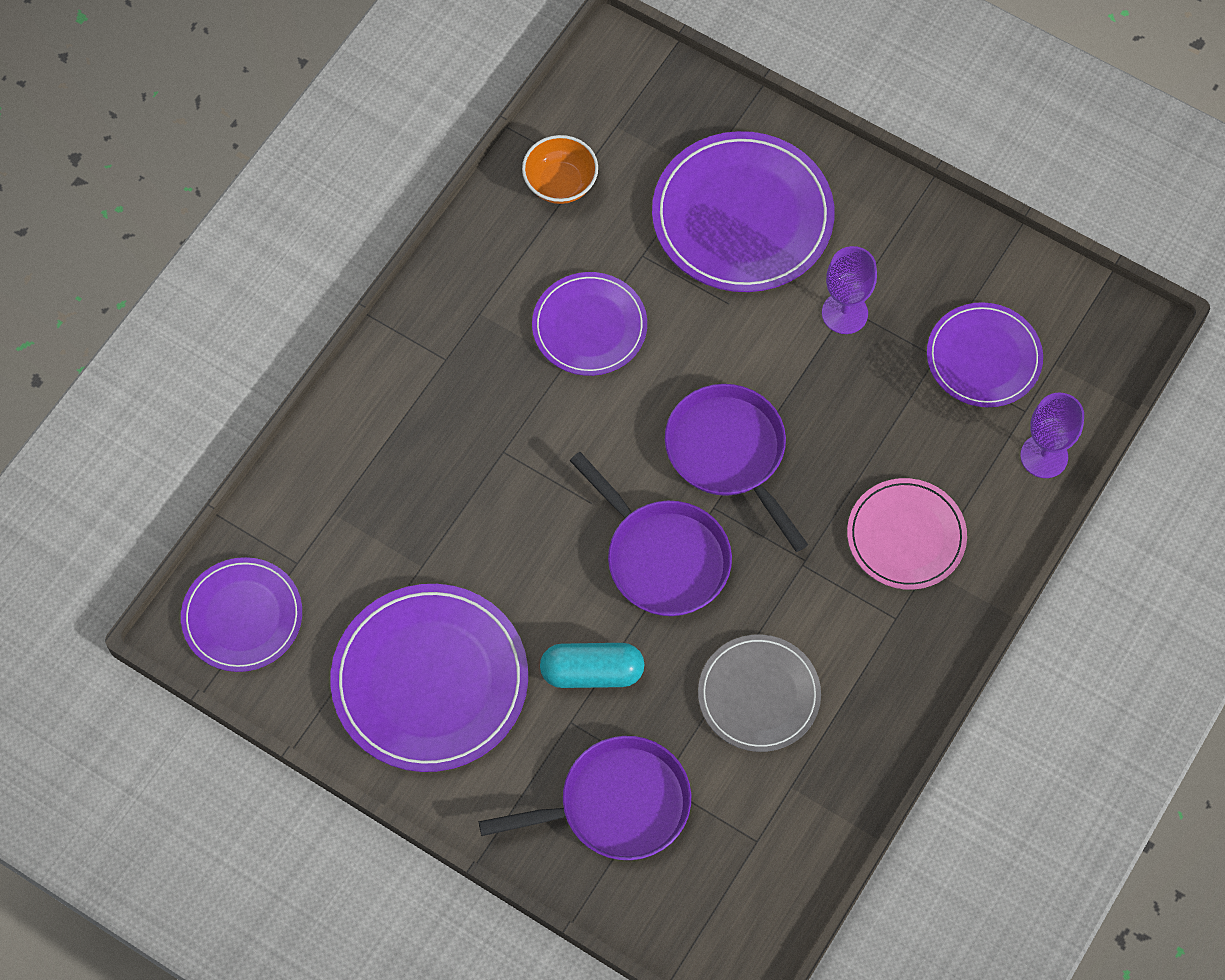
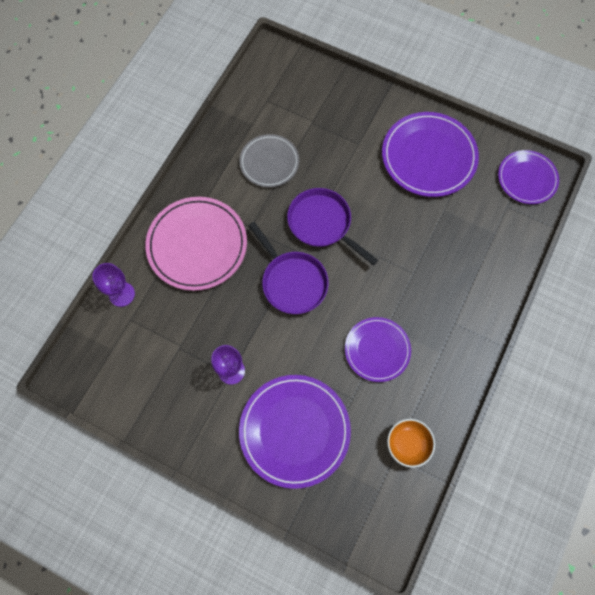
camera: 175 degrees right, 5 degrees up
(592, 672) = (351, 166): turquoise capsule -> none
(616, 805) = (332, 110): purple pan -> none
(906, 536) = (197, 245): pink plate -> pink plate, size x1.61
(983, 357) = (152, 350): purple plate -> none

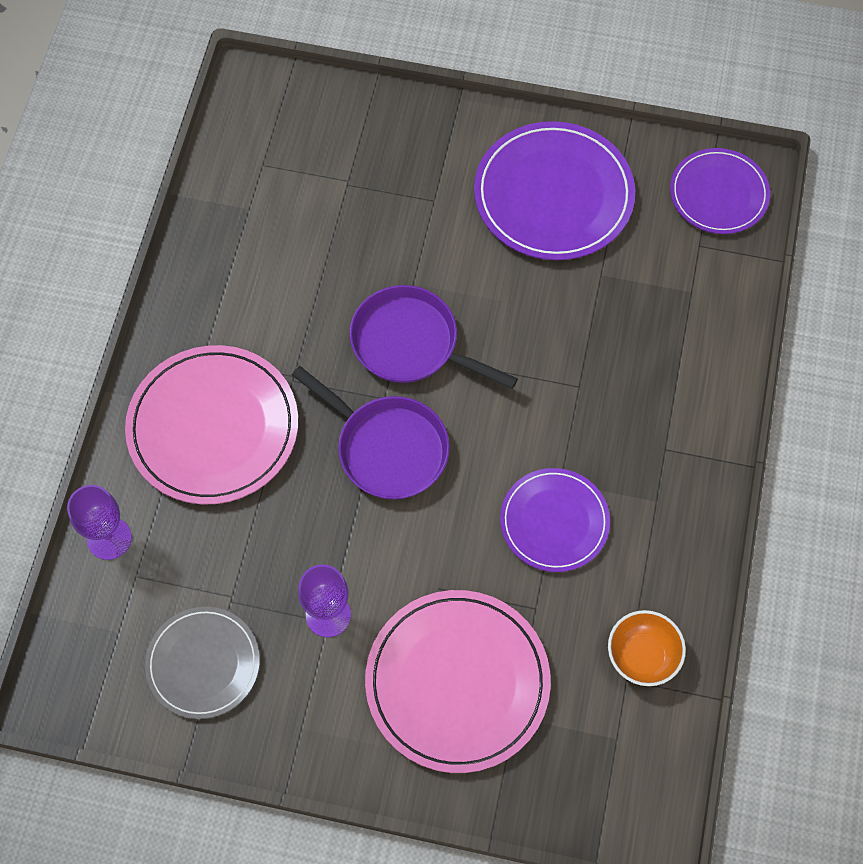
camera: 15 degrees left, 5 degrees down
(269, 162) = (295, 264): grey plate -> grey plate (203, 663)
(294, 431) = (457, 682): purple plate -> pink plate

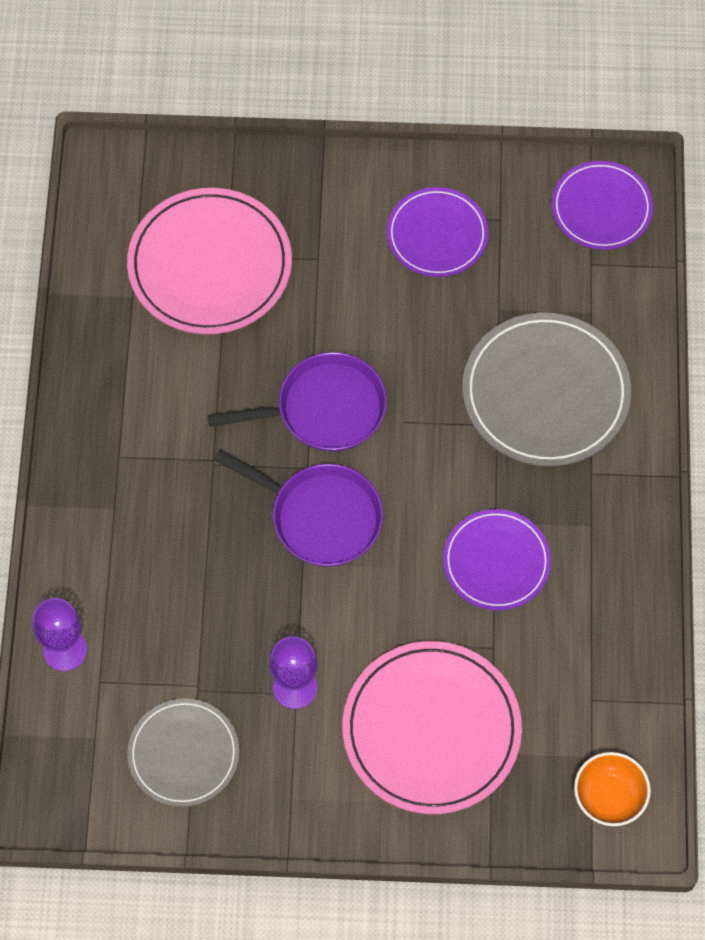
camera: 10 degrees left, 0 degrees up
(213, 427) = (144, 524): pink plate -> pink plate (210, 265)
(411, 344) = (323, 409): purple pan -> purple pan turned 150 degrees clockwise
(553, 195) = (437, 235): purple plate -> purple plate, size x0.62
(633, 362) = (545, 393): none -> grey plate
(642, 655) = (603, 675): orange bowl -> orange bowl (609, 797)

